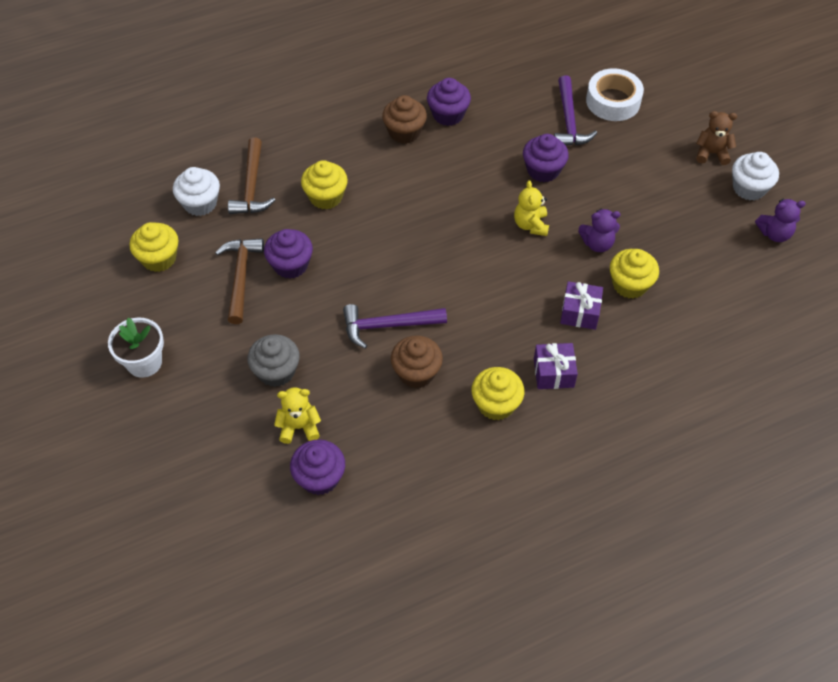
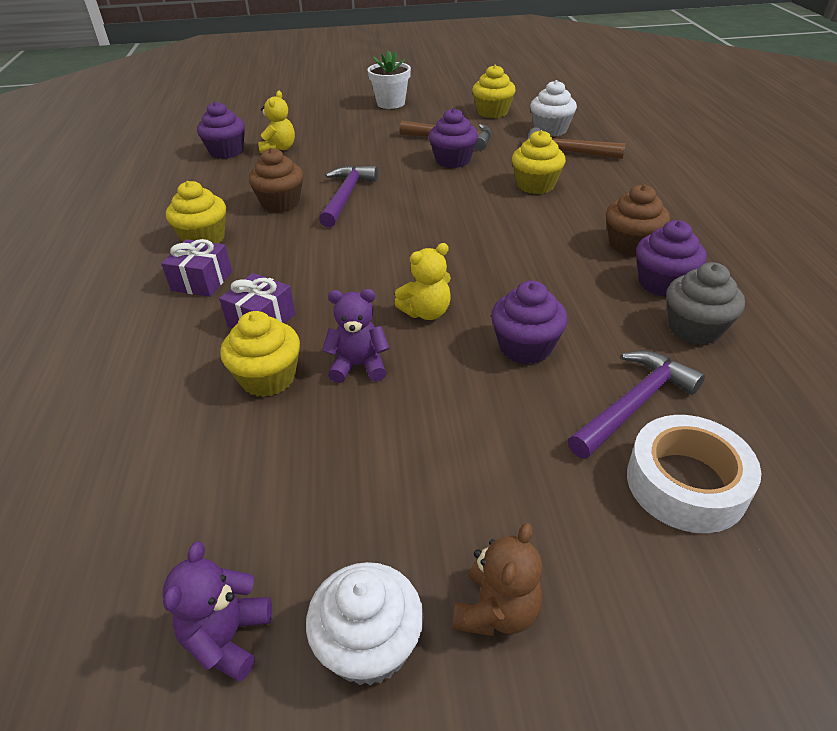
camera: 110 degrees right, 15 degrees down
(276, 371) = (340, 145): grey cupcake -> grey cupcake (694, 328)
(531, 225) = (426, 312): yellow teddy bear -> yellow teddy bear turned 135 degrees clockwise
(569, 121) = (634, 404): purple hammer -> purple hammer turned 120 degrees clockwise
(597, 243) = (359, 366): purple teddy bear -> purple teddy bear turned 75 degrees clockwise

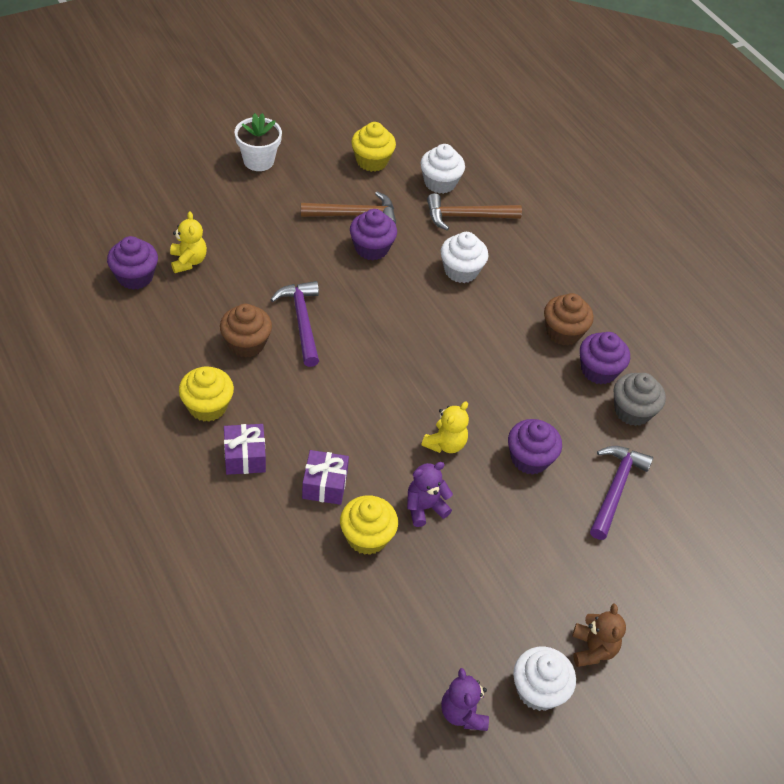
camera: 30 degrees left, 10 degrees up
(535, 185) = (461, 271): yellow cupcake -> white cupcake
(686, 483) = (661, 539): white tape -> none

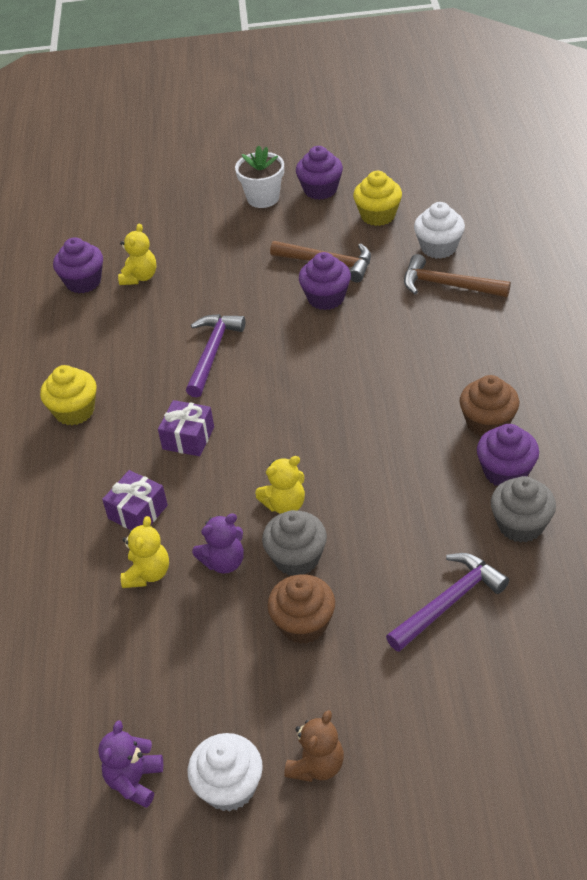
camera: 35 degrees right, 5 degrees down
(245, 457) = (79, 466): purple gift -> purple gift (188, 438)
(246, 343) = (146, 362): brown cupcake -> brown cupcake (303, 624)
(367, 537) = (147, 574): yellow cupcake -> yellow teddy bear
(424, 507) = (224, 562): purple teddy bear -> purple teddy bear turned 150 degrees clockwise
(461, 271) = (408, 337): white cupcake -> none
(481, 487) = (296, 558): none -> grey cupcake
(529, 458) = (368, 543): purple cupcake -> purple cupcake (320, 190)

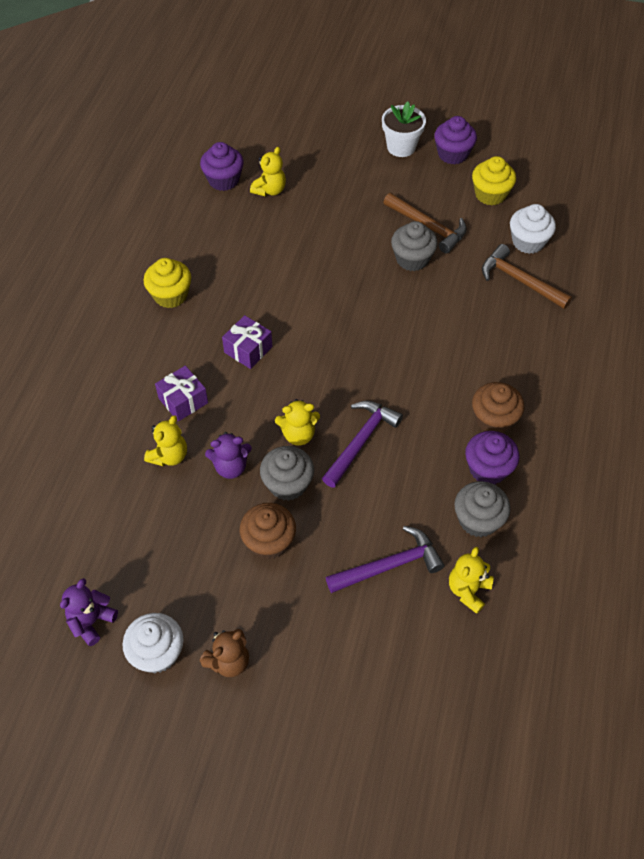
camera: 15 degrees right, 10 degrees up
(212, 353) = (298, 279): purple hammer -> purple hammer (361, 441)
(326, 298) = (412, 259): purple cupcake -> grey cupcake
(545, 598) = (468, 590): none -> yellow teddy bear

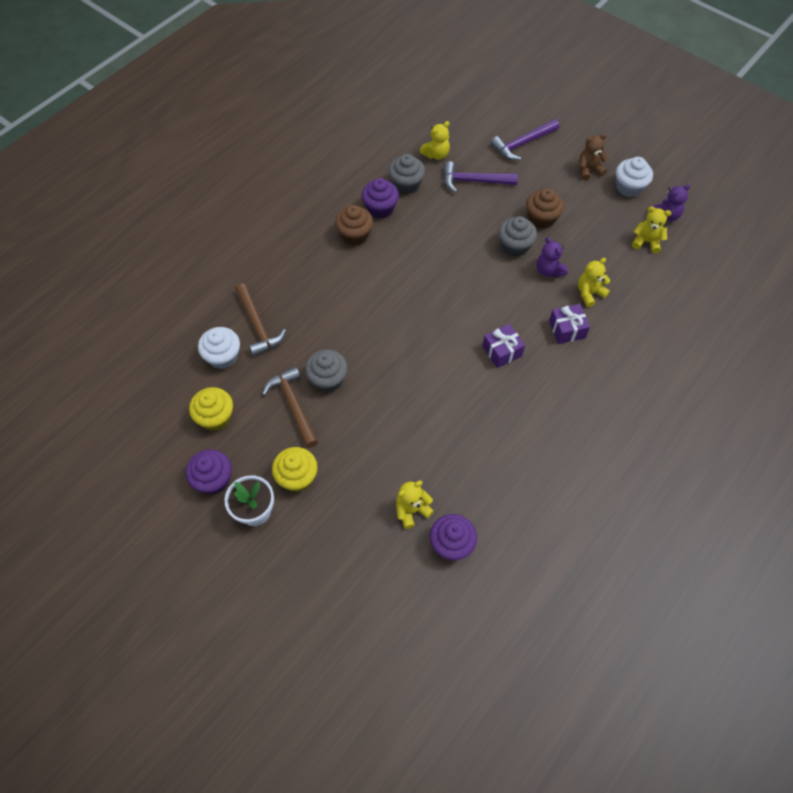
camera: 155 degrees left, 5 degrees up
(170, 295) = (548, 427): yellow cupcake -> yellow cupcake (297, 477)
(230, 467) = (549, 270): purple teddy bear -> purple teddy bear turned 135 degrees counterclockwise
(298, 434) = (493, 274): yellow teddy bear -> yellow teddy bear (646, 242)
(361, 441) = (452, 254): purple hammer -> purple hammer (522, 144)

